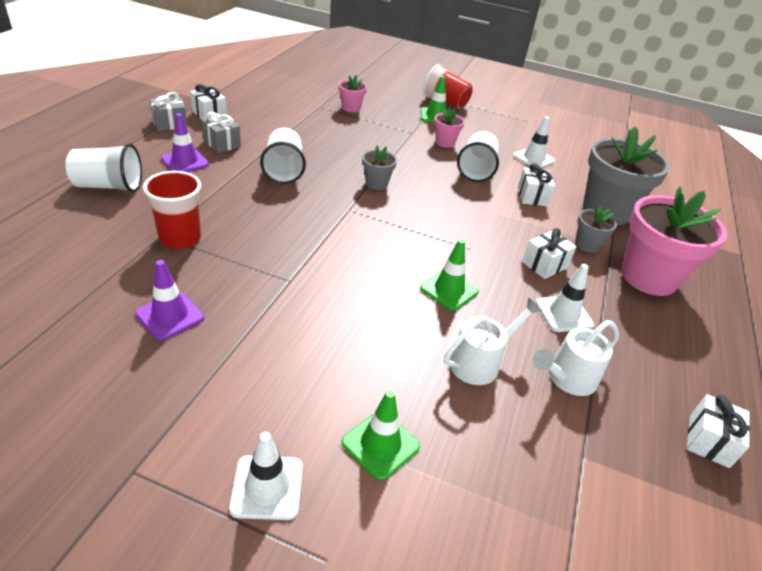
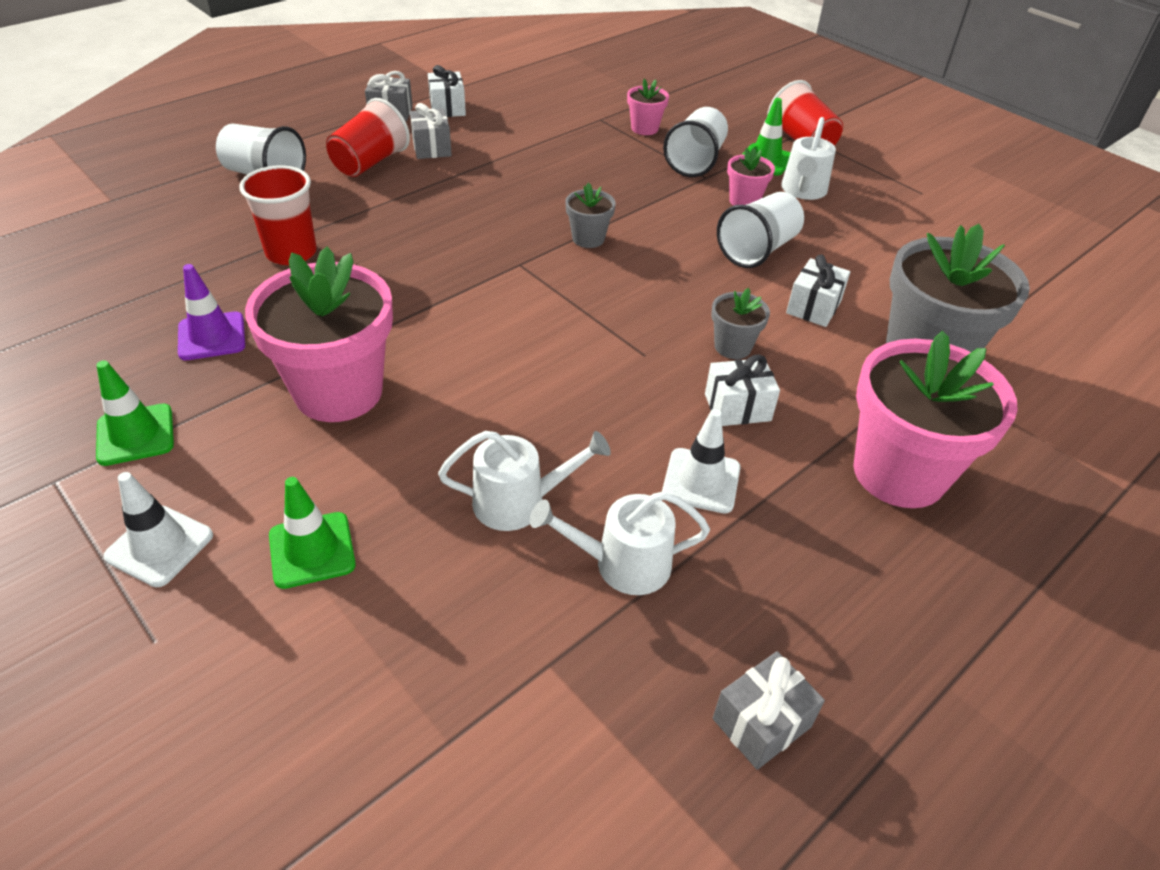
camera: 30 degrees right, 5 degrees up
(185, 162) = (370, 163): purple traffic cone -> red cup
(284, 170) = (480, 196): white cup -> white cup (695, 161)
(302, 328) = (338, 391): none -> pink flower pot
(449, 290) = (562, 401): green traffic cone -> green traffic cone (135, 435)
(470, 131) = (803, 191): none -> white watering can
(533, 158) = (872, 252): white traffic cone -> none
(587, 245) = (837, 398): grey flower pot -> grey flower pot (732, 347)
(709, 441) = (761, 723): white gift -> grey gift

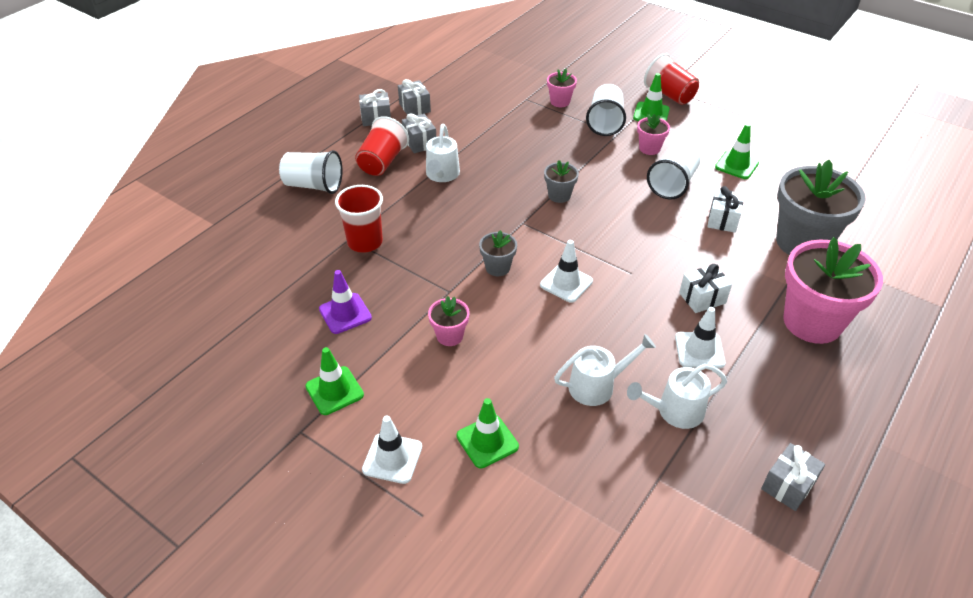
camera: 10 degrees left, 0 degrees up
(338, 391) = (449, 336): pink flower pot -> pink flower pot, size x0.46
(447, 108) = (414, 107): white gift -> grey gift
(542, 351) = (566, 283): none -> white traffic cone
(732, 347) = (683, 257): grey flower pot -> grey flower pot (497, 267)
(803, 191) = (685, 134): white watering can -> white watering can (442, 175)
(863, 240) = (736, 165): none -> green traffic cone

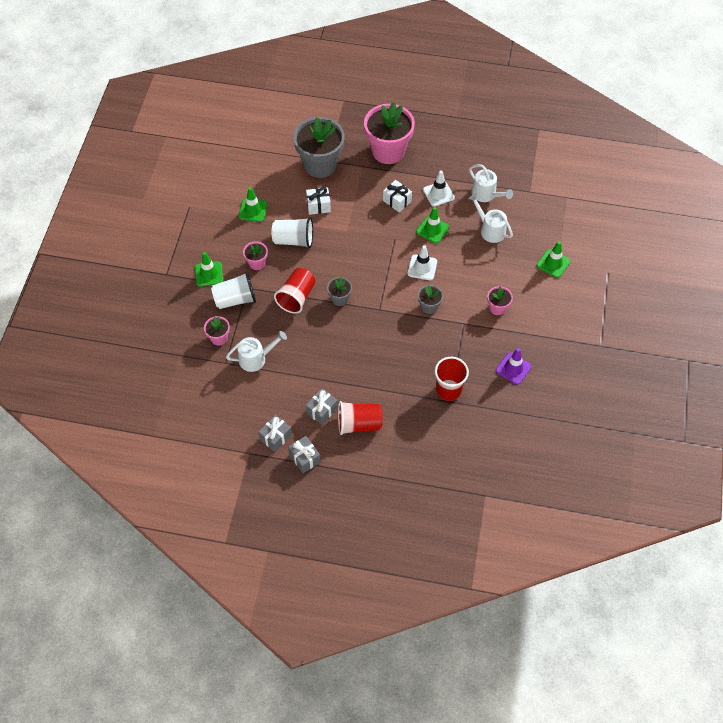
camera: 115 degrees left, 15 degrees up
(313, 185) = (410, 455): white cup -> none
(334, 391) = (568, 344): green traffic cone -> green traffic cone (432, 229)
(392, 458) = (588, 298): white traffic cone -> none
(442, 175) = (354, 377): white watering can -> white watering can (256, 358)
(669, 95) = (175, 269): red cup -> red cup (296, 297)
(788, 485) = (502, 145): grey gift -> none

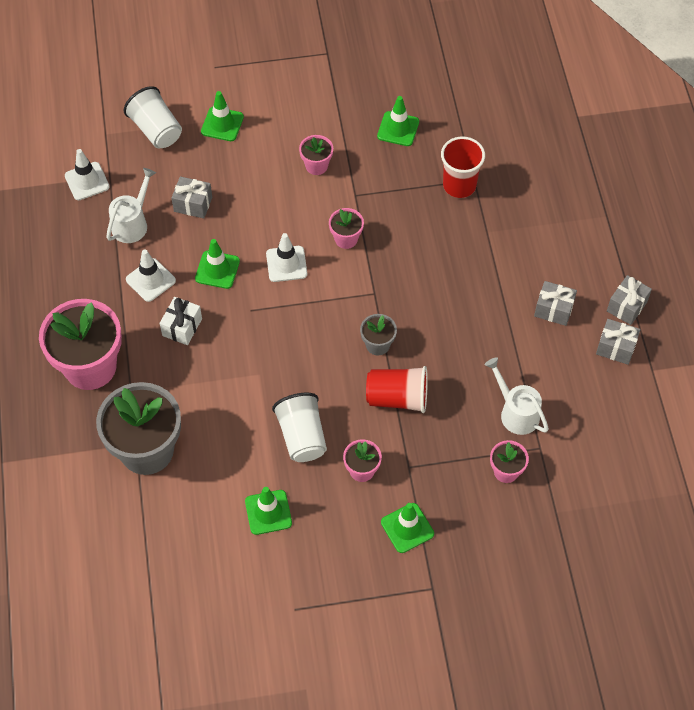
camera: 110 degrees left, 0 degrees up
(235, 299) = (435, 475): white cup -> white cup (156, 130)
(318, 206) = (227, 425): white gift -> none
(359, 424) = (551, 264): red cup -> none
(429, 306) = (346, 239): grey flower pot -> pink flower pot
(490, 230) = (193, 204): white watering can -> grey gift
(513, 368) = (398, 129): purple traffic cone -> green traffic cone
(529, 179) = (87, 181): none -> white traffic cone

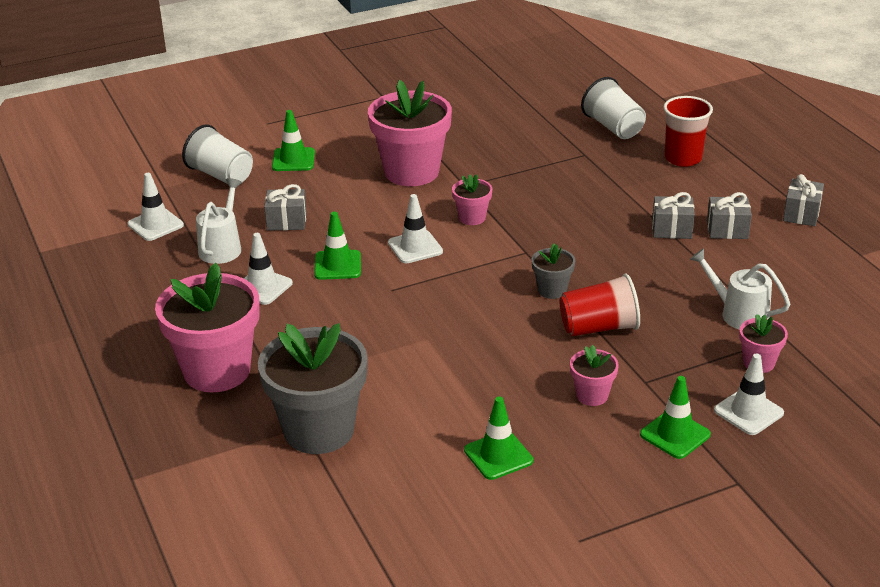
camera: 15 degrees left, 25 degrees down
(182, 327) = (316, 317): white gift -> none
(302, 436) = (505, 381): white cup -> white cup (613, 127)
(316, 166) = (411, 172): pink flower pot -> pink flower pot, size x2.15
(398, 129) = (485, 134): green traffic cone -> none
(459, 185) = (572, 161): red cup -> red cup (683, 158)
(473, 520) = (748, 412): none -> white traffic cone
(616, 348) = (811, 245): grey gift -> grey gift (671, 229)

